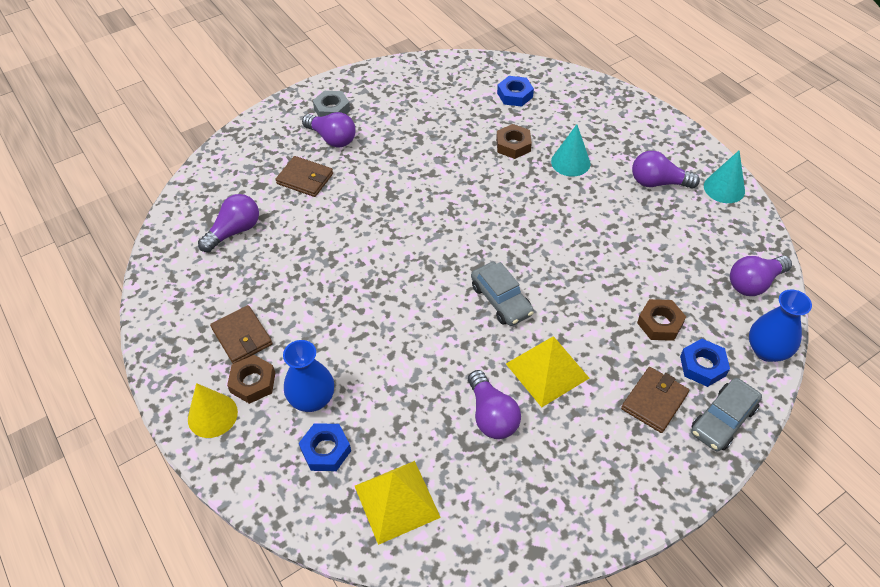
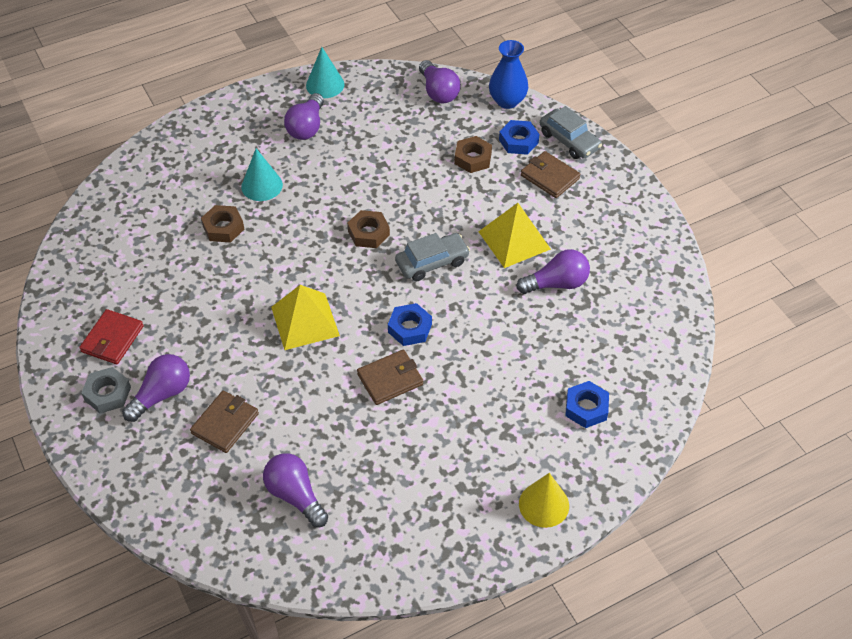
camera: 85 degrees left, 0 degrees up
(242, 336) = (449, 482): brown wallet -> brown wallet (390, 379)
(253, 382) = (508, 470): brown nut -> brown nut (368, 233)
(312, 399) = (531, 418): blue vase -> none
(384, 102) = (112, 339): none -> red wallet
(397, 501) = (636, 357): yellow pyramid -> yellow pyramid (305, 321)
(515, 95) = (141, 216): blue nut -> blue nut (410, 328)

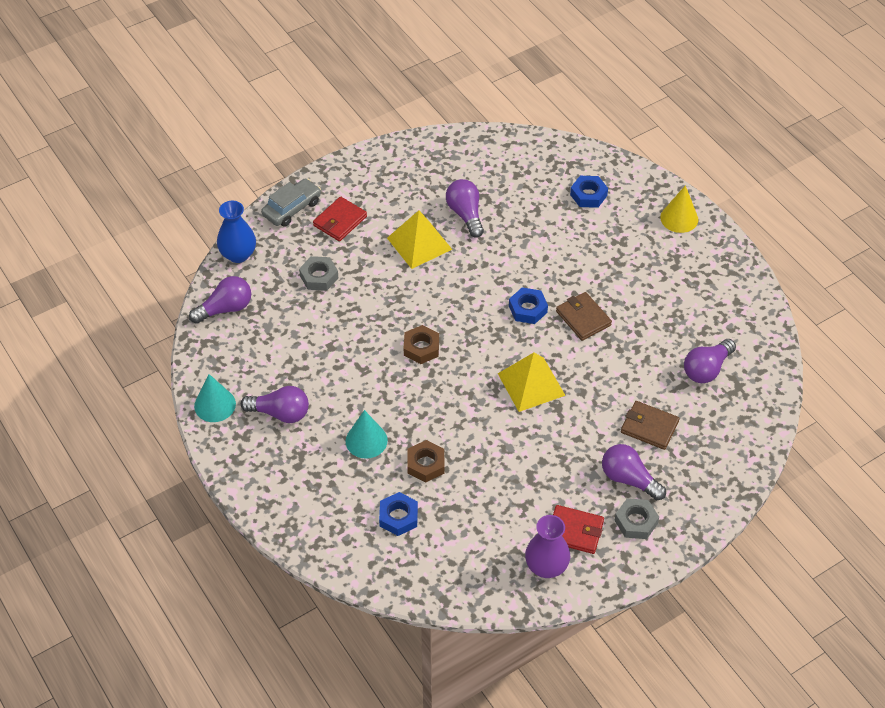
camera: 95 degrees left, 0 degrees up
(79, 311) = (546, 566): none -> purple vase
(432, 262) = (452, 299): grey car -> none
(473, 158) = (319, 277): brown nut -> grey nut
(518, 141) = (294, 244): blue nut -> blue nut (398, 517)
(550, 177) = (340, 221): brown wallet -> red wallet

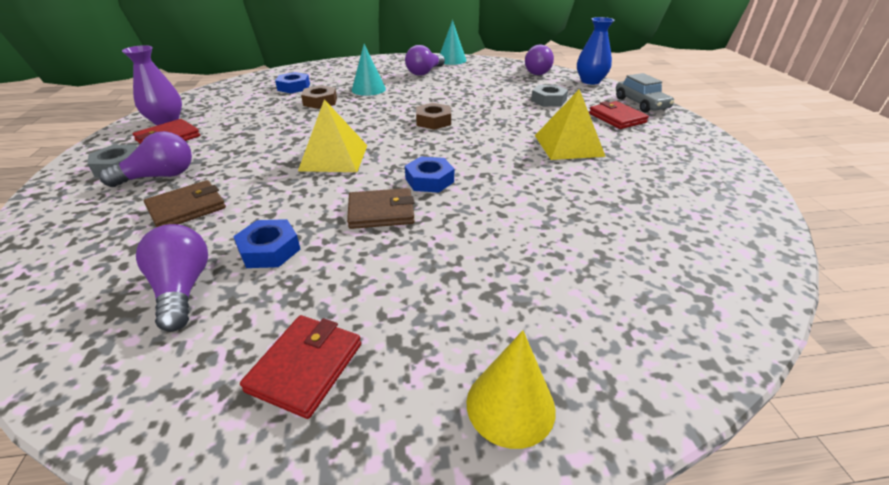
camera: 115 degrees right, 15 degrees down
(465, 214) = (605, 179): purple light bulb -> none
(588, 195) = (616, 294): blue nut -> blue nut (269, 250)
(710, 290) = (305, 367): none -> red wallet

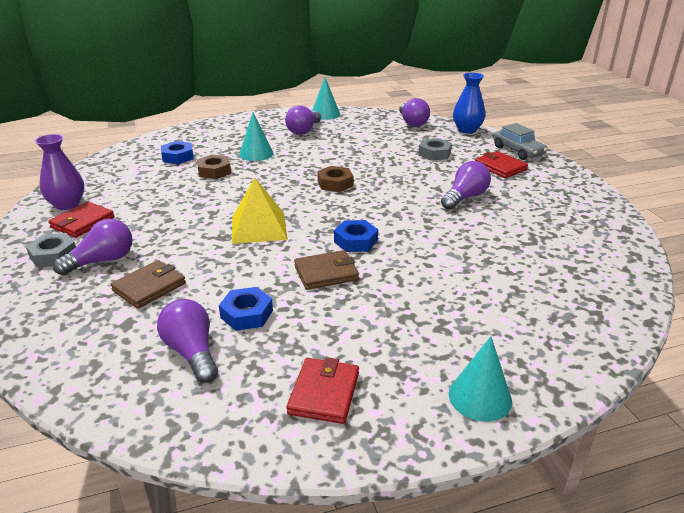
camera: 10 degrees left, 5 degrees down
(510, 405) = (480, 397): yellow cone -> turquoise cone
(568, 145) = (465, 198): yellow pyramid -> purple light bulb

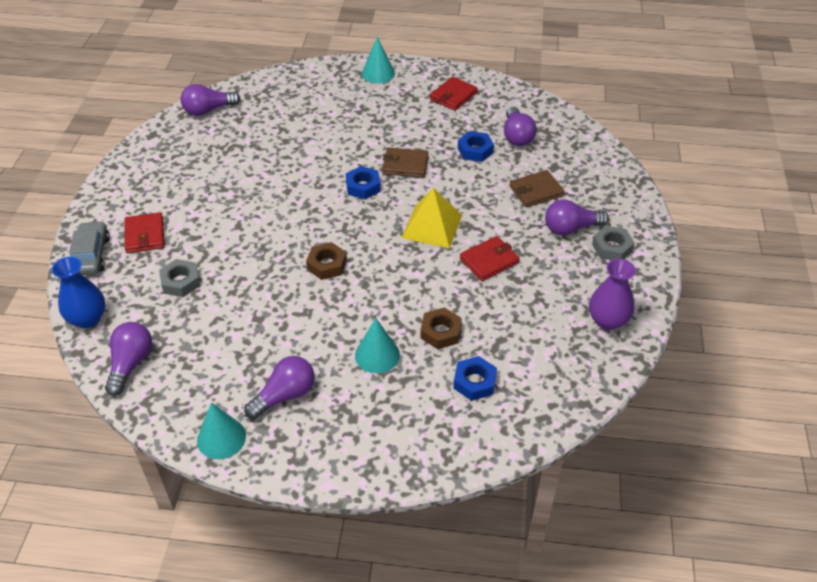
camera: 155 degrees left, 15 degrees up
(82, 222) = (589, 285): red wallet -> red wallet (489, 261)
(465, 198) = (228, 205): purple light bulb -> purple light bulb (208, 110)

